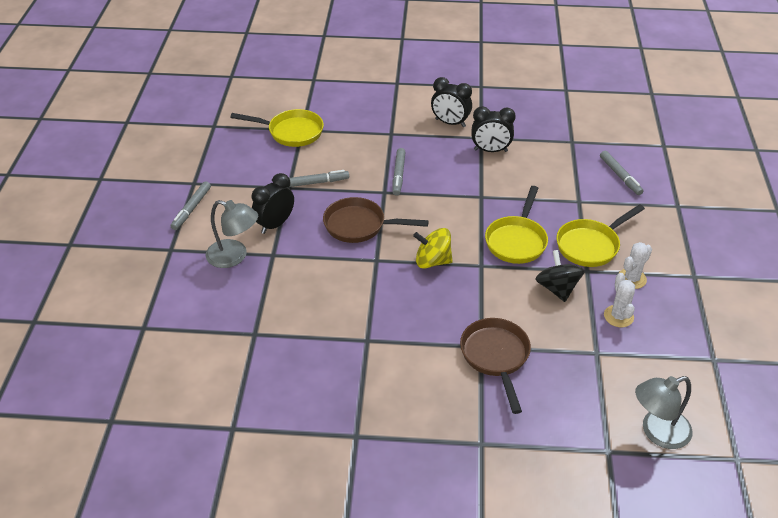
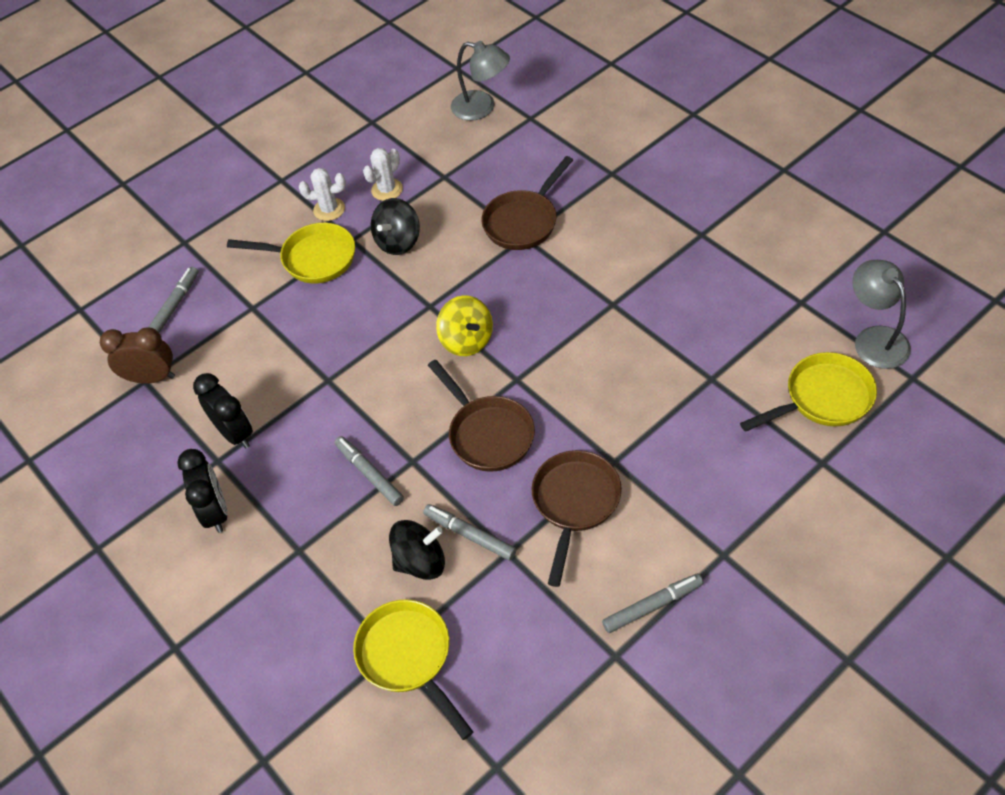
camera: 130 degrees left, 10 degrees up
(234, 256) = (657, 489): grey lamp -> grey lamp (875, 338)
(275, 224) = (574, 503): black clock -> brown pan
(327, 161) = (420, 561): none -> black spinning top
(398, 175) = (369, 474): grey marker -> grey marker turned 90 degrees counterclockwise
(517, 241) = (366, 307): yellow pan -> yellow pan (822, 398)
(571, 144) = (151, 378): none -> brown clock

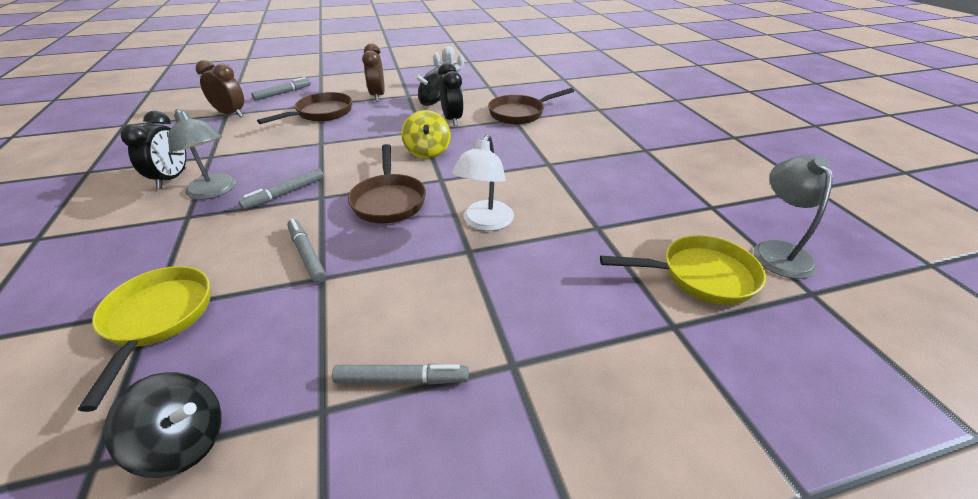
camera: 20 degrees right, 15 degrees down
(235, 433) = (237, 148): black clock -> black clock (452, 120)
(313, 258) = (377, 96): yellow pan -> brown clock
(329, 209) = (409, 82): white cactus -> none
(369, 474) = (285, 194): grey marker -> grey marker turned 120 degrees counterclockwise
(420, 561) = (252, 256): black spinning top -> black spinning top (184, 442)
(482, 108) = (537, 70): grey lamp -> grey lamp (215, 191)
(574, 503) = (409, 266): brown pan -> brown pan (321, 113)
(604, 420) = (484, 222): none -> white lamp

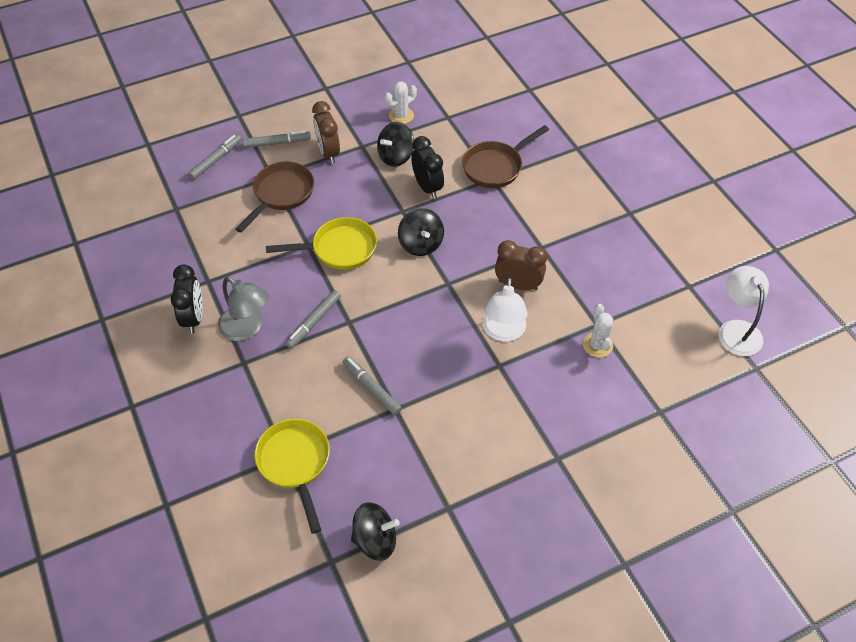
camera: 10 degrees left, 15 degrees up
(231, 114) = (181, 208): brown clock -> brown clock (518, 285)
(389, 200) = (411, 317): brown pan -> none
(401, 379) = (489, 480): grey marker -> grey marker (277, 143)
(427, 151) = (421, 244): yellow spinning top -> black spinning top
(595, 246) = (597, 345): none -> white cactus
(700, 276) = (678, 364): yellow pan -> yellow pan (339, 249)
(778, 251) = (737, 330): grey lamp -> white lamp

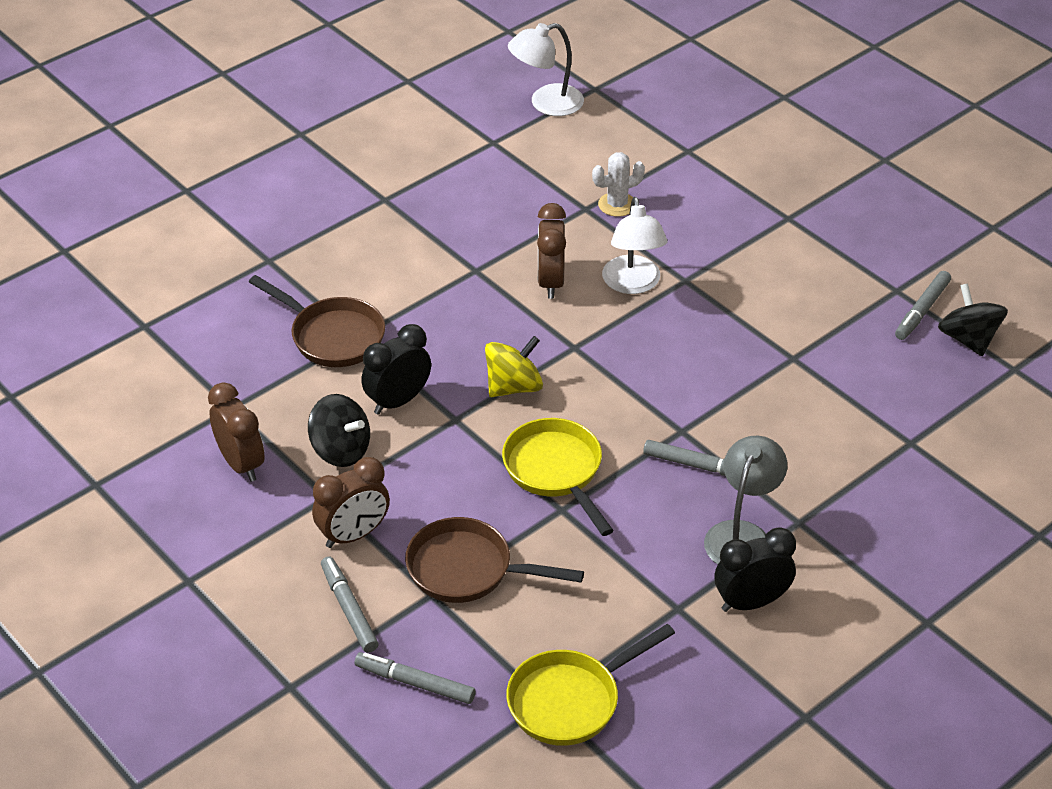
camera: 105 degrees left, 10 degrees down
(295, 463) = (916, 429): yellow pan -> yellow pan (570, 700)
(371, 388) = (774, 385): grey marker -> grey marker (922, 311)
(401, 116) = (241, 464): white cactus -> brown clock
(421, 244) = (514, 387): black spinning top -> yellow spinning top
(503, 332) = (633, 284): white lamp -> white lamp turned 90 degrees clockwise

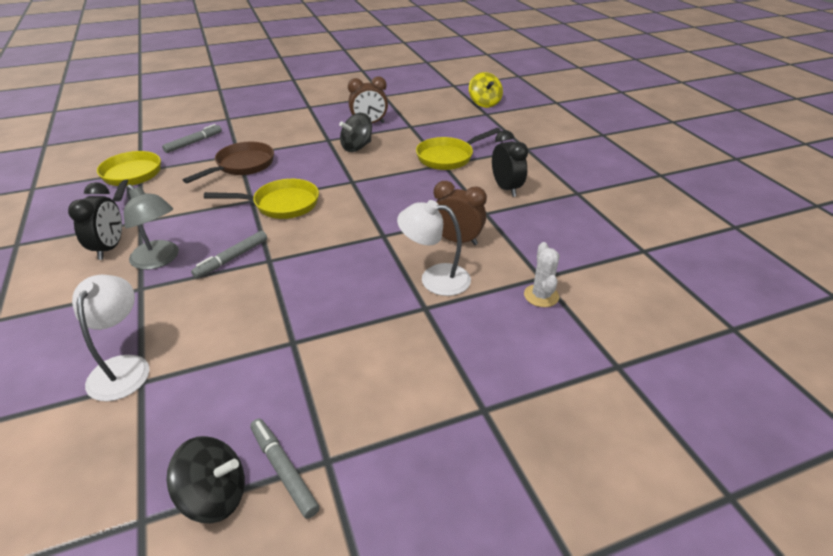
camera: 110 degrees right, 5 degrees down
(332, 336) = (448, 157): brown pan -> yellow pan
(349, 609) = (253, 135): grey marker -> none
(353, 535) = (296, 142): brown clock -> none
(398, 401) = (380, 167): black clock -> black clock (506, 188)
(514, 387) = (363, 205): yellow spinning top -> yellow spinning top (484, 103)
(546, 103) = (704, 291): white lamp -> white lamp (123, 367)

